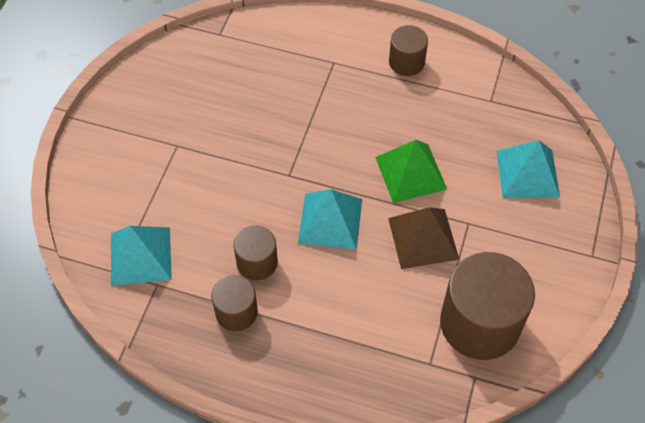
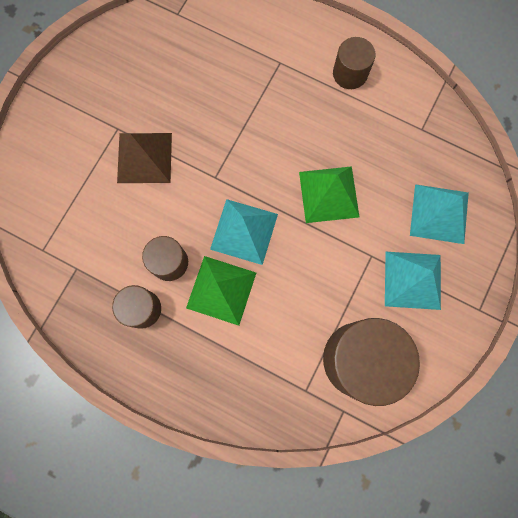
camera: 10 degrees right, 20 degrees up
(140, 256) = (66, 237): turquoise pyramid -> turquoise pyramid (412, 280)
(318, 280) = (221, 290): none -> green pyramid
(423, 238) = (326, 264): brown pyramid -> brown pyramid (144, 157)

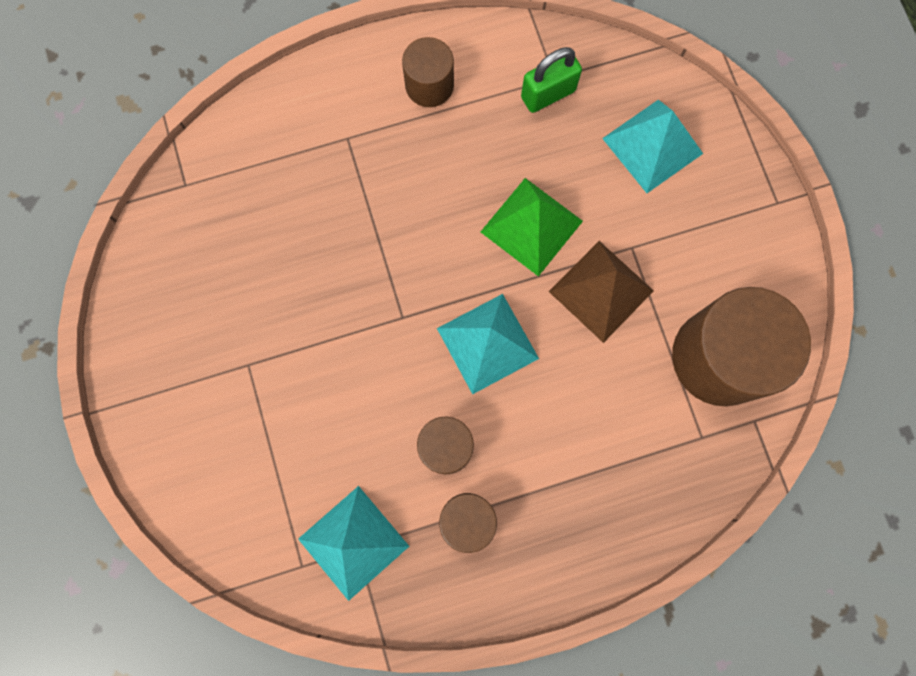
camera: 45 degrees left, 0 degrees up
(144, 157) = (309, 367): brown pyramid -> brown pyramid (601, 290)
(221, 290) = (525, 423): green pyramid -> none
(409, 134) = (548, 94): none -> green padlock
(412, 280) = (692, 233): turquoise pyramid -> turquoise pyramid (353, 542)

